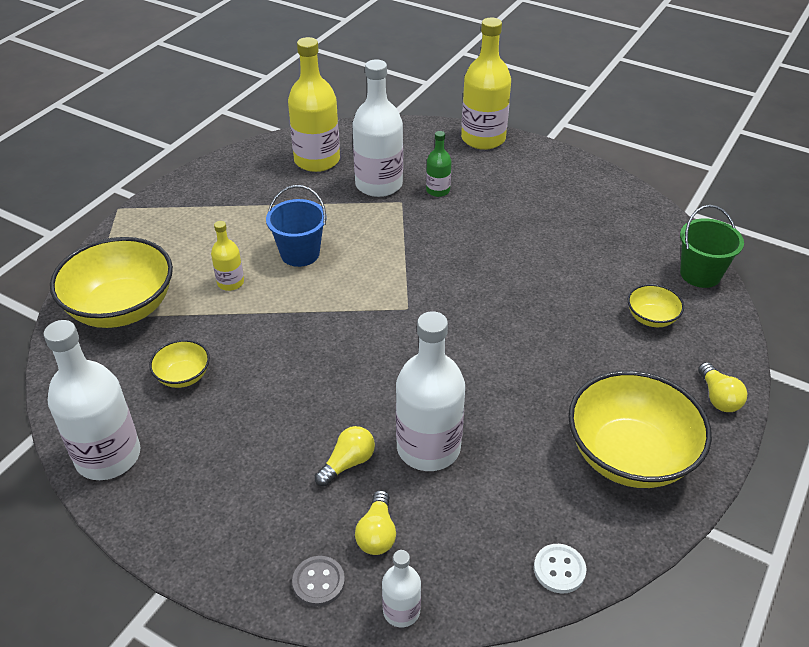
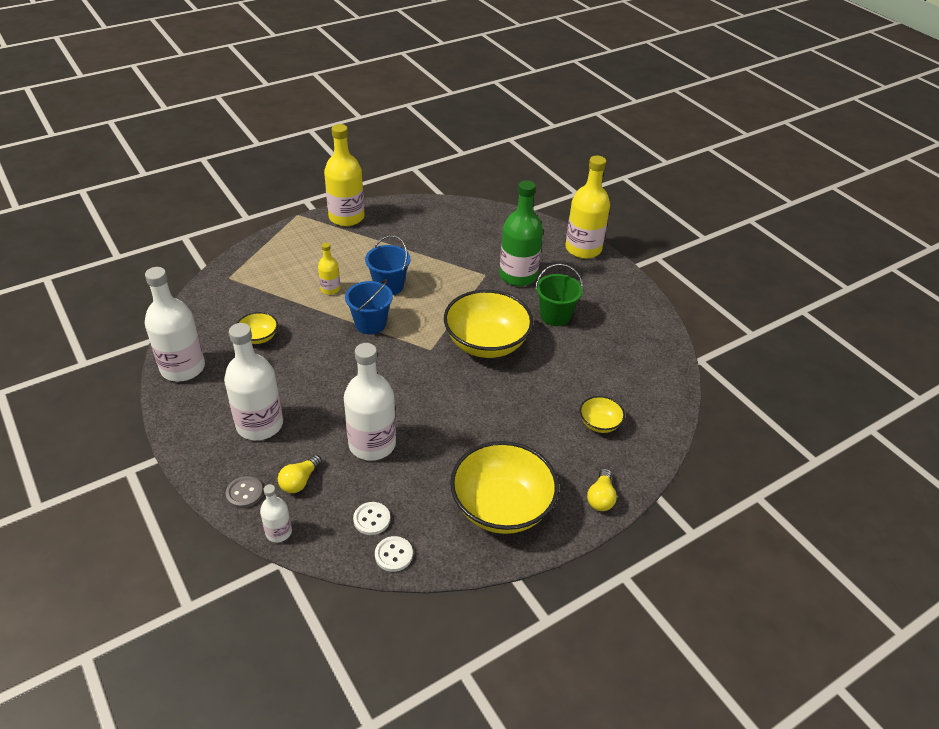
camera: 25 degrees right, 0 degrees up
(122, 308) = (254, 280): yellow bowl -> yellow bowl (486, 343)
(313, 306) = (370, 324): none -> blue bucket
(317, 160) = (450, 225): yellow bottle -> yellow bottle (346, 217)
(347, 463) = (315, 432): yellow light bulb -> none
(379, 184) = (479, 257): white bottle -> white bottle (260, 424)
(438, 190) = (518, 275): green bottle -> green bottle, size x1.99
(500, 539) = (371, 519): none -> white button
(700, 274) = (666, 408): green bucket -> green bucket (555, 316)

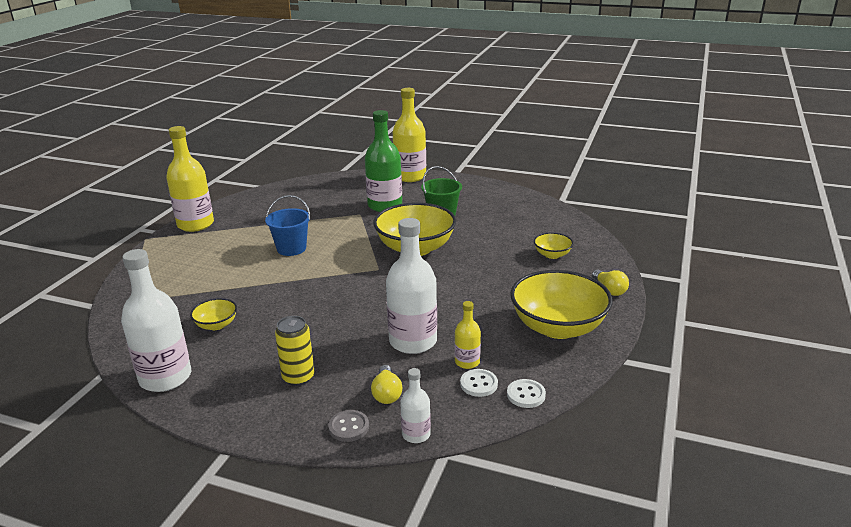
camera: 35 degrees left, 15 degrees down
(260, 424) = (298, 377): white bottle -> yellow can
(330, 289) = (242, 269): yellow bottle -> yellow bottle (467, 362)
(370, 324) = (308, 275): blue bucket -> none

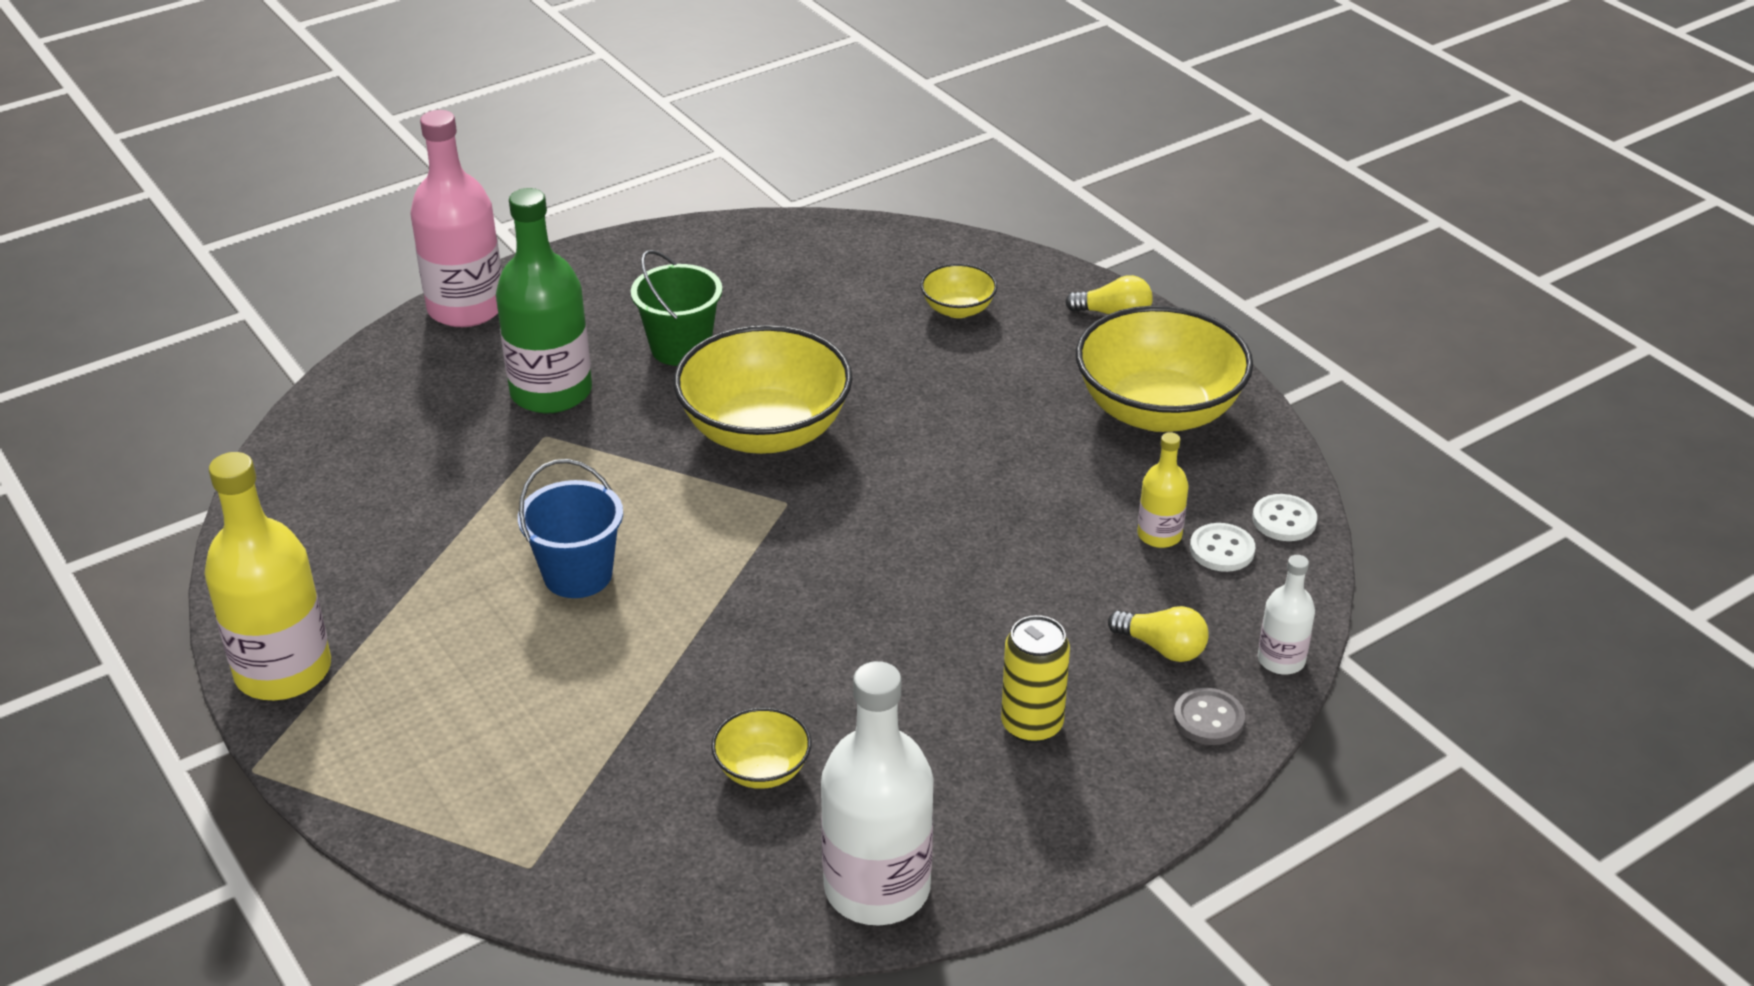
camera: 55 degrees left, 10 degrees up
(410, 176) = (466, 308): yellow bottle -> pink bottle
(413, 341) = (1053, 563): white bottle -> none

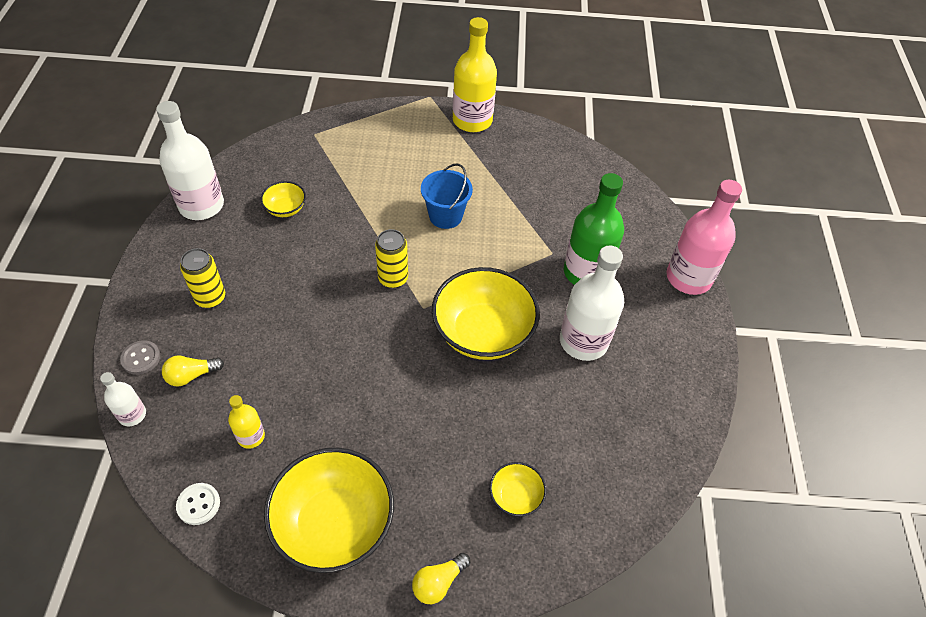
camera: 125 degrees right, 15 degrees up
(680, 348) = (583, 341): green bucket -> white bottle
(769, 559) = (393, 278): none -> yellow can
(1222, 550) = (213, 455): white button -> none

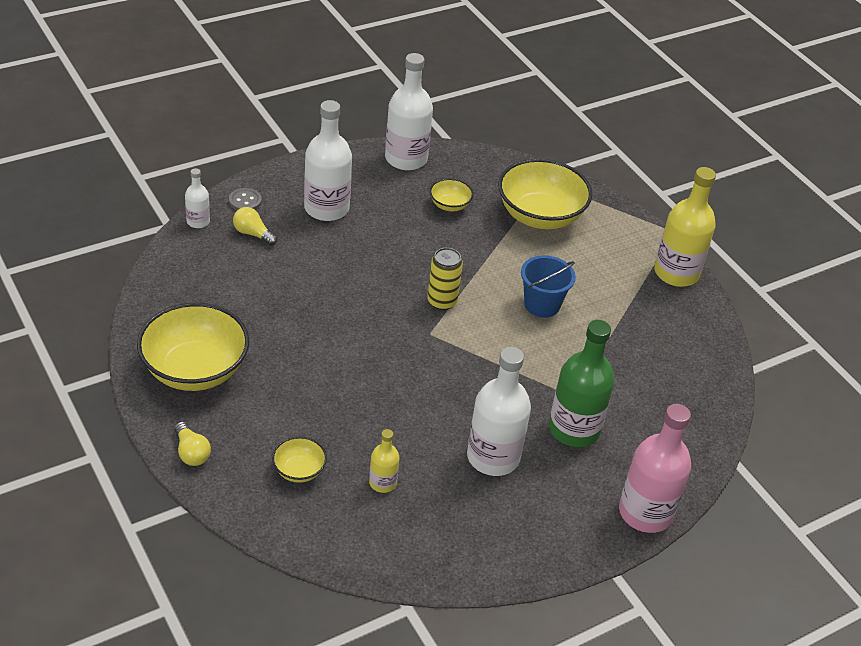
camera: 55 degrees right, 10 degrees down
(198, 504) = (157, 290): white button -> none
(210, 298) = (326, 208): yellow can -> white bottle
(251, 436) = (229, 290): yellow bottle -> yellow bottle (382, 483)
(438, 582) = (191, 452): yellow light bulb -> yellow light bulb turned 135 degrees counterclockwise
(483, 332) = (440, 383): yellow bowl -> yellow bowl (540, 216)

